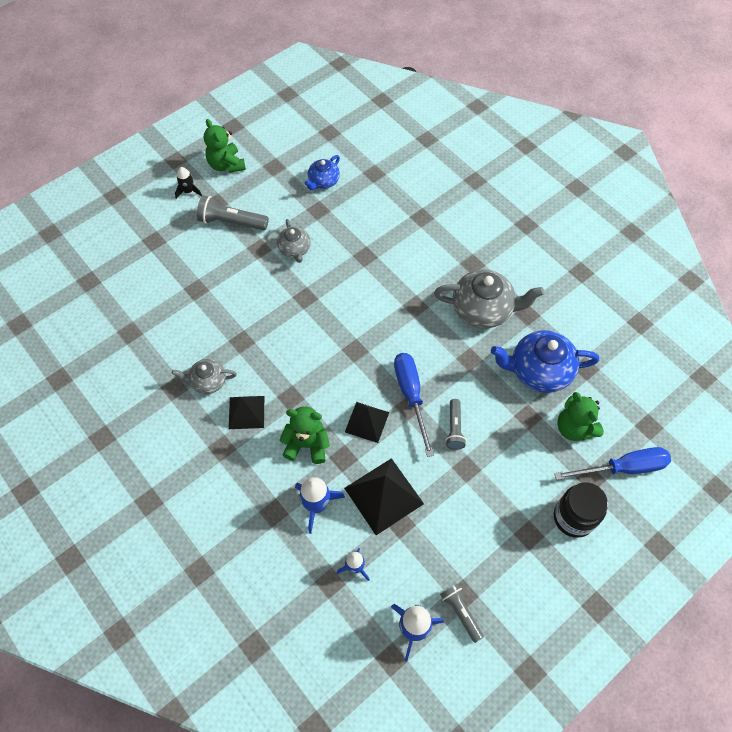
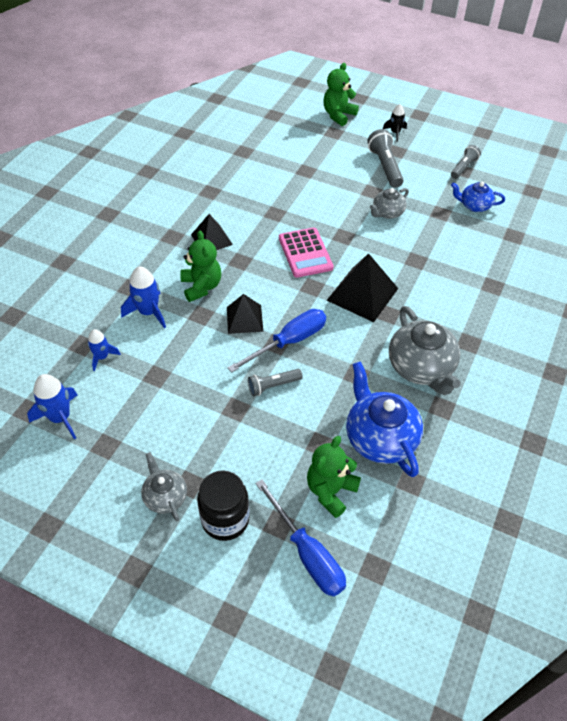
camera: 65 degrees right, 10 degrees down
(208, 381) = (226, 208): grey teapot -> grey teapot (165, 496)
(226, 165) = (439, 143): green teddy bear -> green teddy bear (338, 115)
(310, 338) = (305, 253): none -> pink calculator
(383, 496) = (178, 355): black pyramid -> black pyramid (362, 294)
(461, 612) = (87, 449): grey flashlight -> grey flashlight (463, 167)

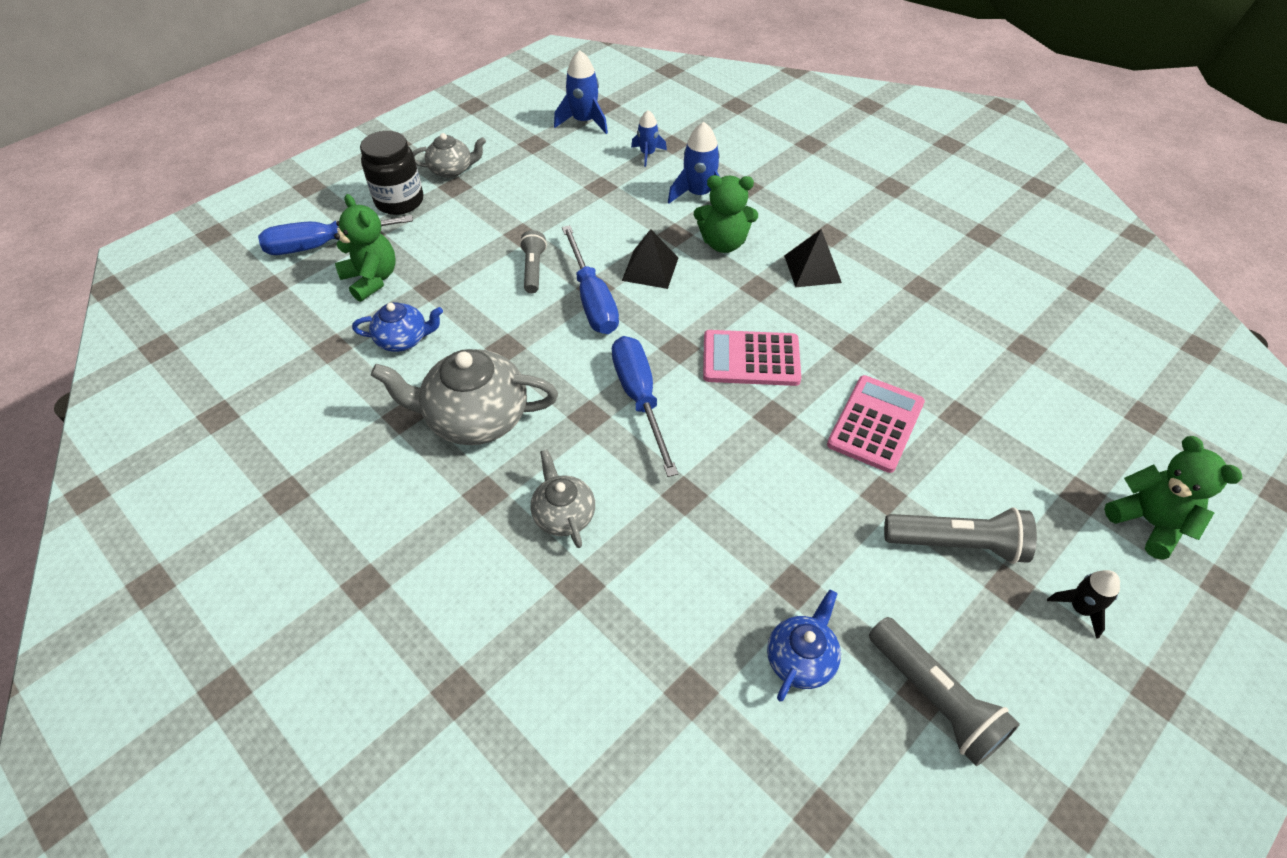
camera: 110 degrees right, 0 degrees up
(327, 198) = (876, 424): none -> pink calculator
(362, 294) = (640, 399): black pyramid -> blue screwdriver
(380, 438) = (403, 339): blue teapot -> blue teapot, size x0.57
(387, 213) = (816, 497): grey teapot -> grey teapot (563, 514)
(463, 167) = (934, 699): grey flashlight -> grey flashlight, size x1.55

